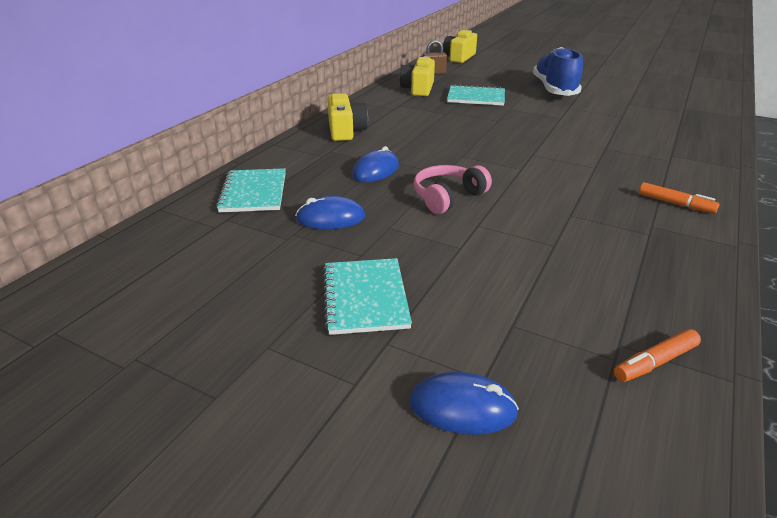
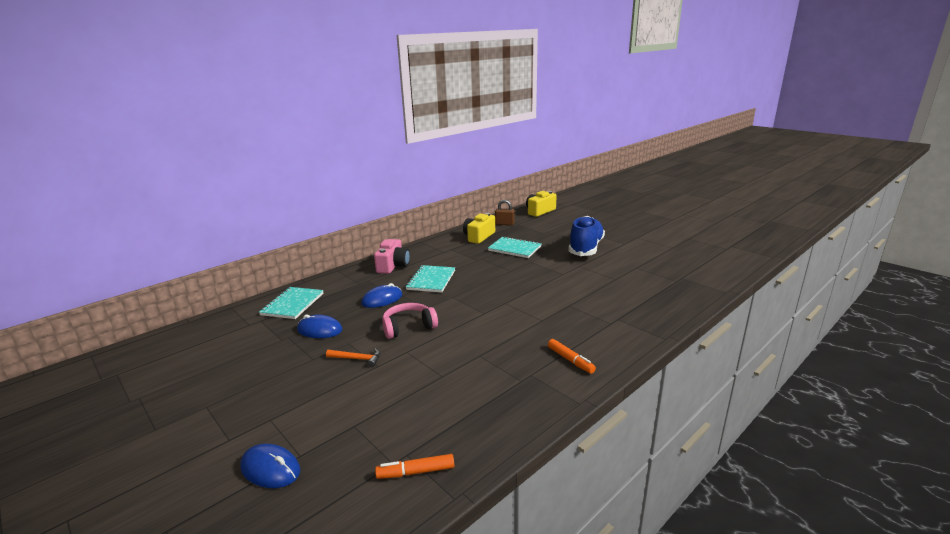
camera: 20 degrees right, 10 degrees down
(345, 130) = (393, 266): yellow camera -> pink camera
(365, 297) = (287, 388): turquoise notebook -> turquoise notebook (431, 280)
(423, 244) = (357, 359): none -> orange hammer

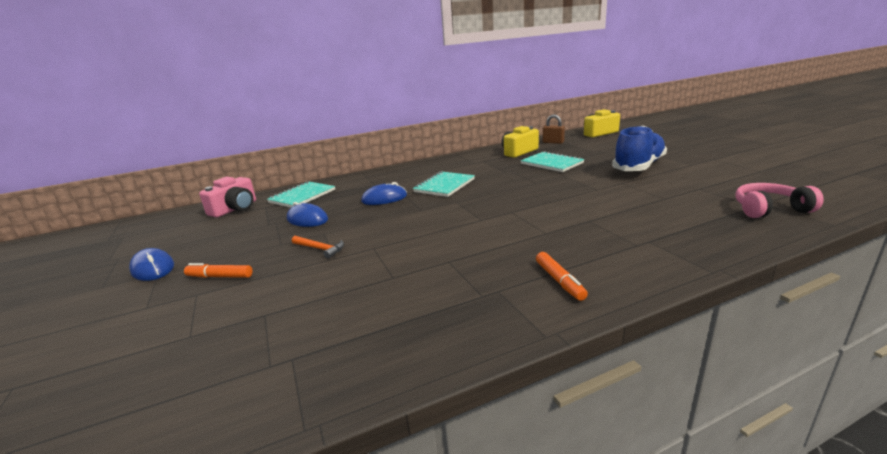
camera: 20 degrees right, 0 degrees up
(270, 469) = (152, 344): blue mouse -> blue mouse (153, 268)
(393, 266) = (416, 171): pink camera -> pink camera (235, 209)
(408, 327) = (392, 225): pink headphones -> pink headphones (769, 209)
(416, 472) = (285, 382): orange marker -> orange marker (219, 276)

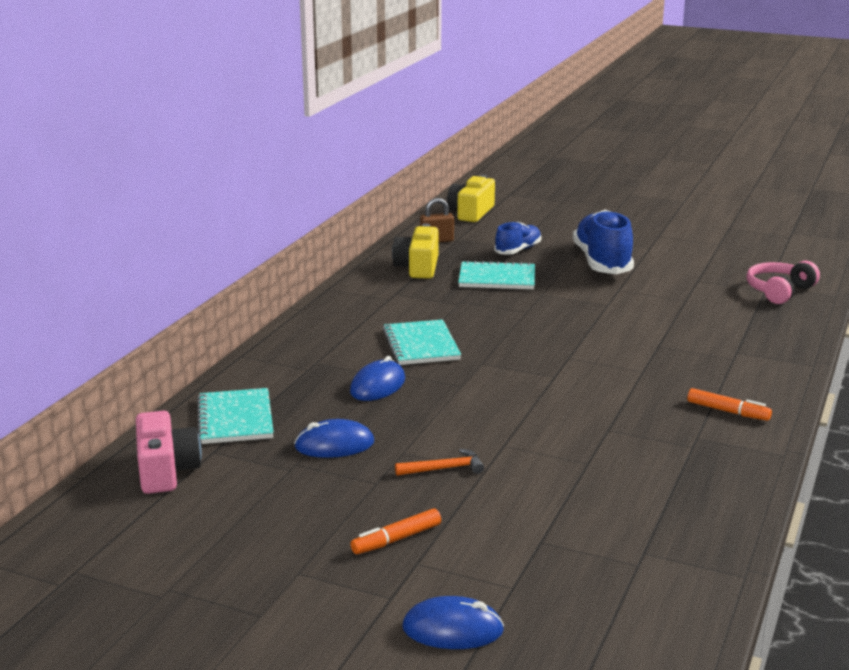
camera: 45 degrees left, 0 degrees up
(153, 268) = (273, 572): blue mouse -> blue mouse (452, 629)
(592, 153) = (518, 250): none -> blue shoe

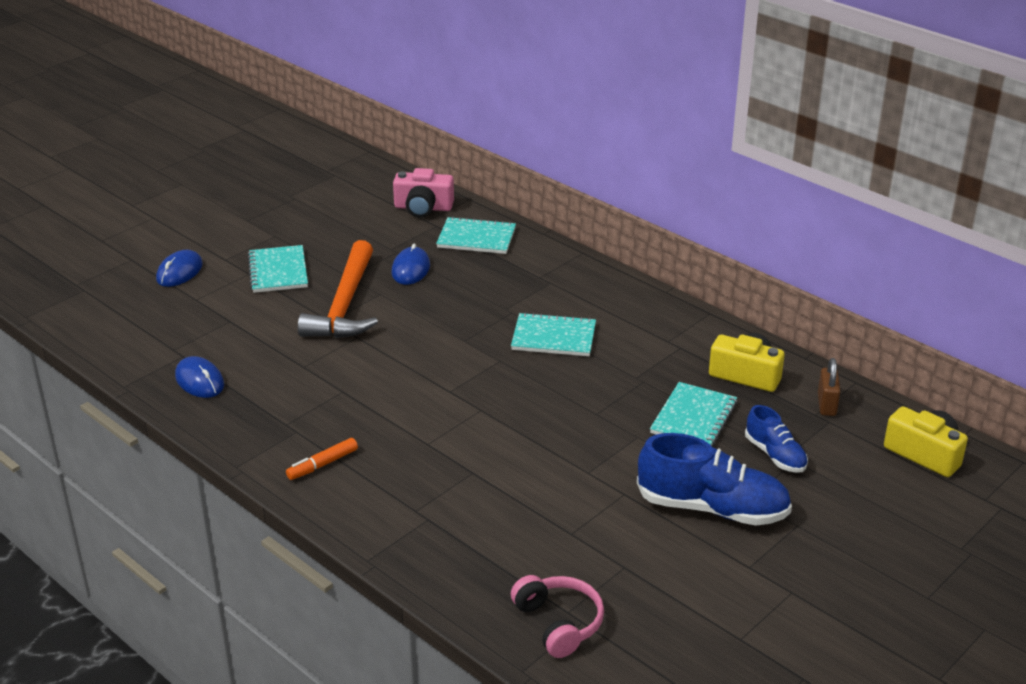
camera: 110 degrees right, 10 degrees up
(378, 385) = (490, 302): blue mouse -> blue mouse (199, 381)
(396, 539) = (278, 271): orange marker -> turquoise notebook
(444, 469) = (345, 305): orange hammer -> orange hammer, size x2.44

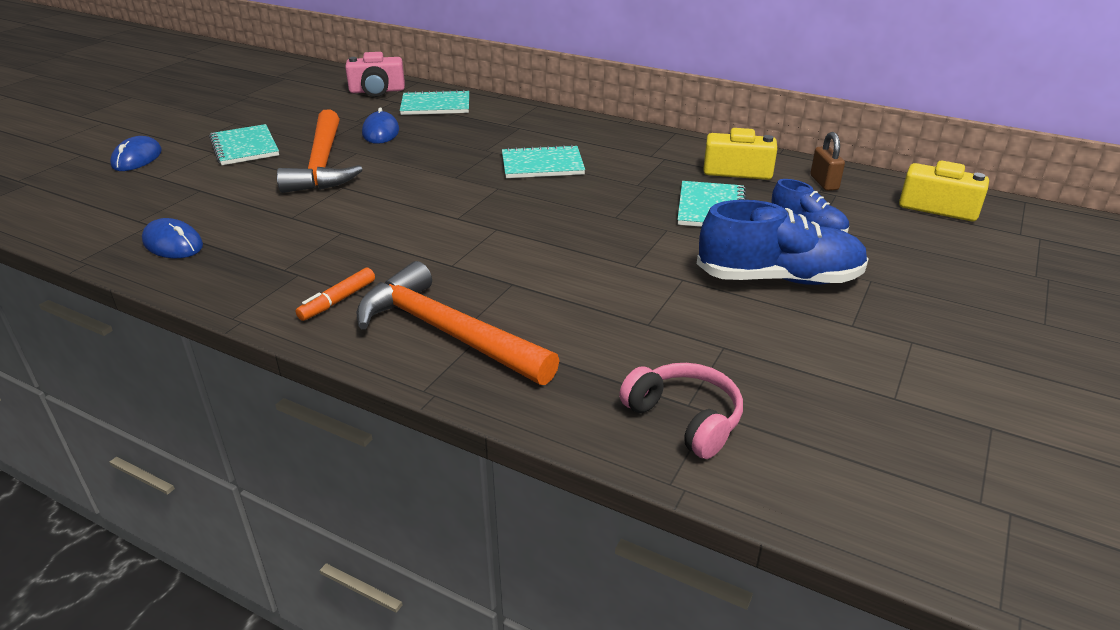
camera: 15 degrees left, 0 degrees up
(402, 511) = (447, 332): none -> orange hammer

